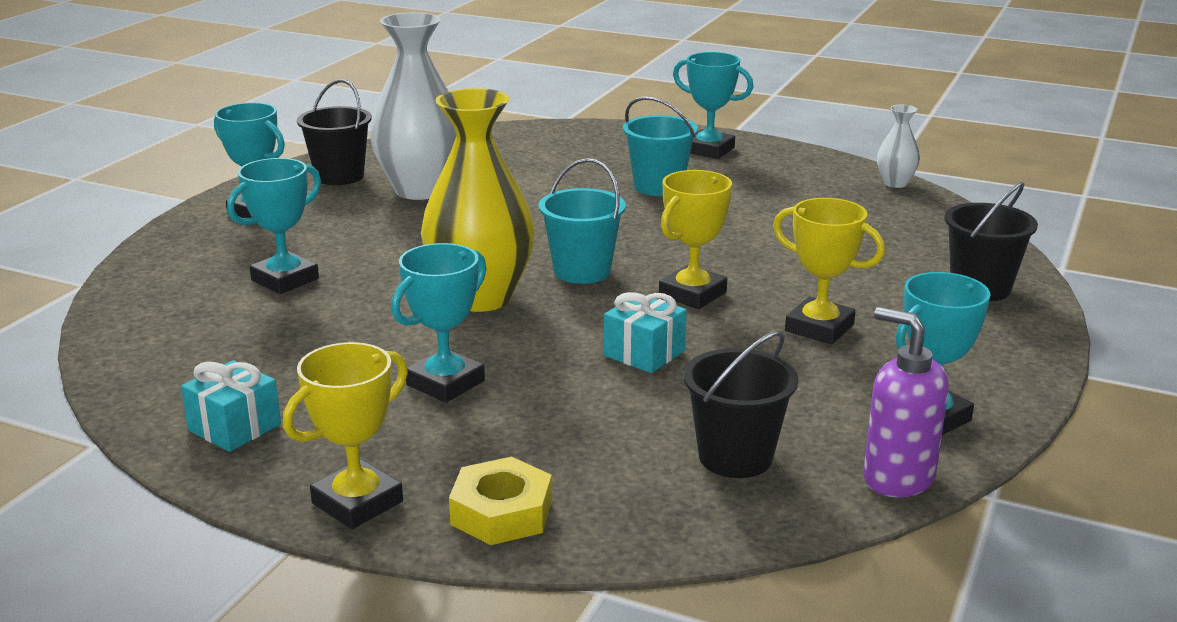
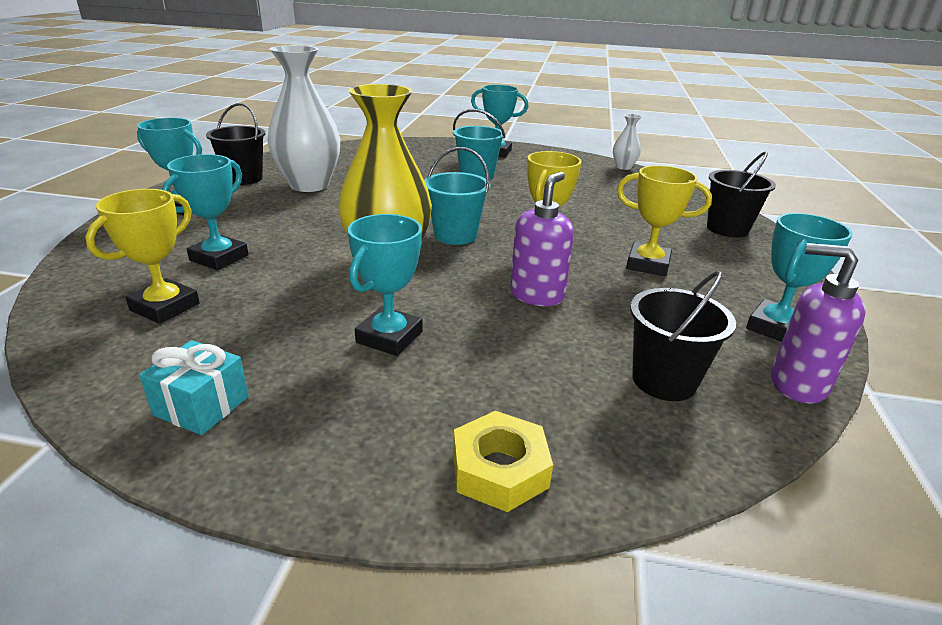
camera: 15 degrees left, 5 degrees up
(357, 502) = (353, 479): yellow trophy -> yellow trophy (165, 307)
(644, 353) = (537, 295): turquoise gift -> purple soap dispenser

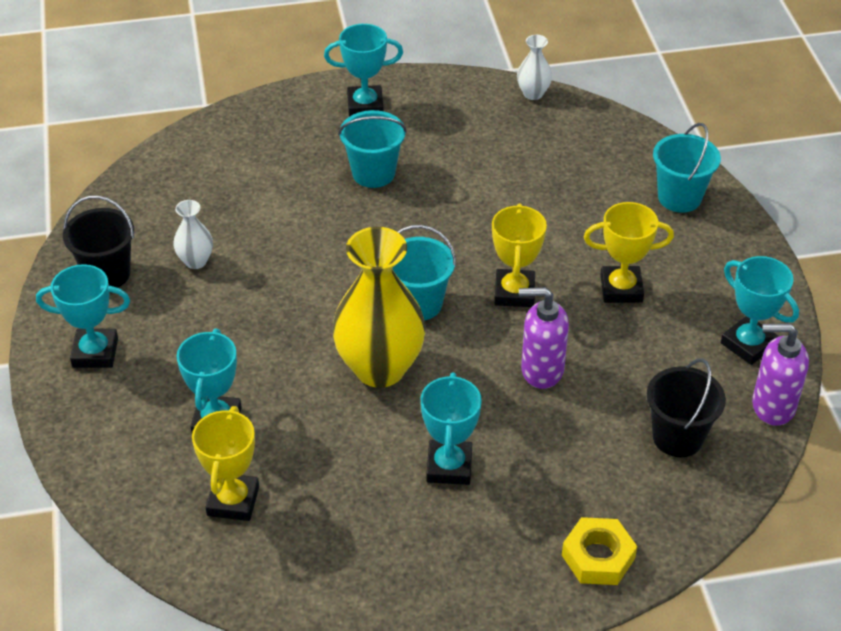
camera: 20 degrees left, 15 degrees up
(202, 406) = (362, 583): turquoise gift -> none
(309, 185) = (196, 261): white vase -> white vase, size x0.46
(537, 295) = (541, 370): purple soap dispenser -> purple soap dispenser turned 90 degrees counterclockwise
(727, 229) = (679, 197): black bucket -> turquoise bucket
(775, 328) = (748, 344): turquoise trophy -> turquoise trophy turned 60 degrees counterclockwise

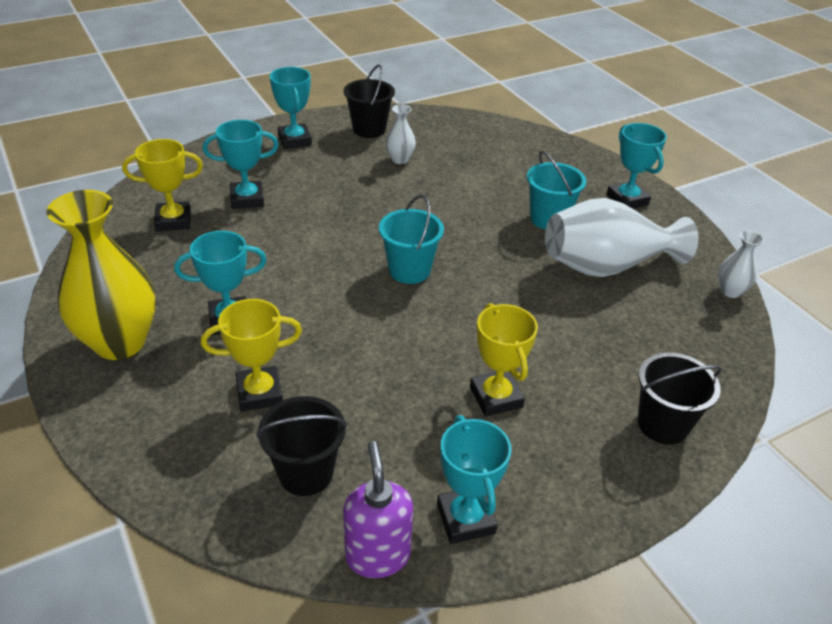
camera: 70 degrees right, 5 degrees down
(380, 368) = (327, 263): yellow vase -> yellow vase (120, 342)
(467, 159) = (606, 266): none -> white vase
(514, 292) = (452, 324): yellow trophy -> yellow trophy (259, 393)
(541, 370) = (361, 357): purple soap dispenser -> none
(598, 557) = (140, 433): yellow nut -> none
(679, 197) = (662, 424): turquoise bucket -> black bucket
(748, 344) = (466, 519): turquoise trophy -> turquoise trophy turned 45 degrees counterclockwise

